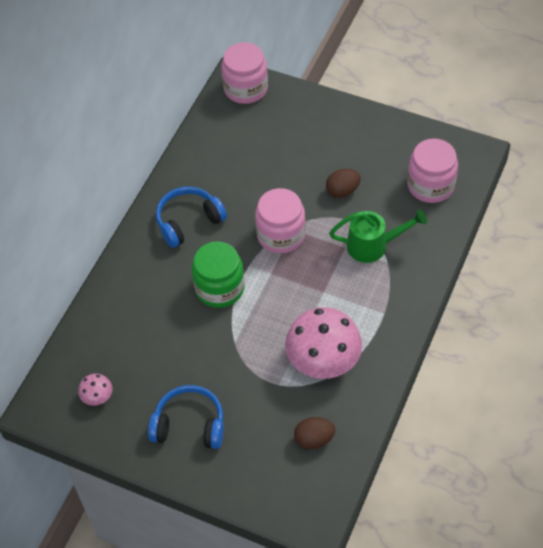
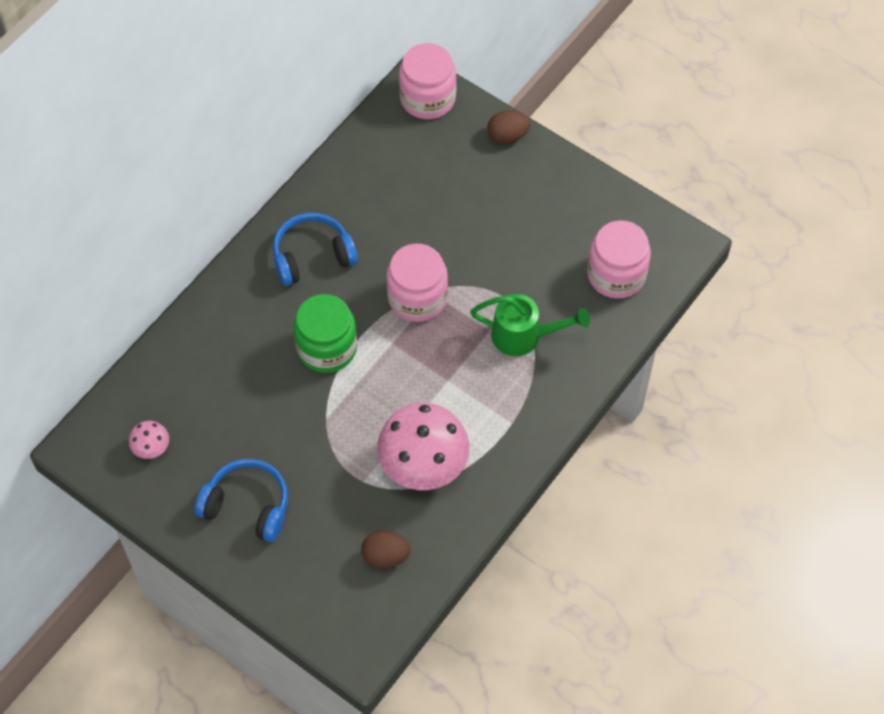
camera: 10 degrees right, 5 degrees up
(342, 191) = (507, 258): brown egg -> brown egg (507, 136)

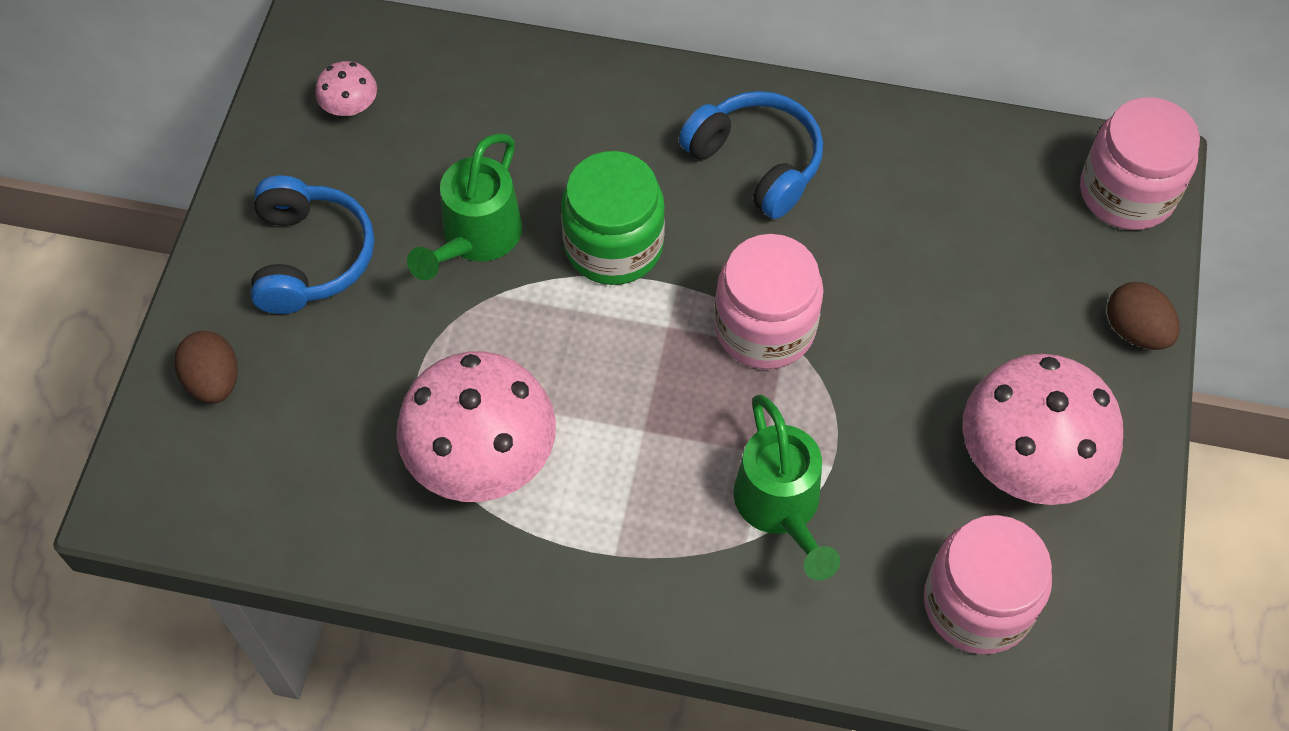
camera: 65 degrees right, 0 degrees up
(283, 414) = (476, 238): none -> green watering can
(385, 556) = (303, 470): brown egg -> brown egg (214, 381)
(552, 216) = (1028, 459): none -> pink mushroom

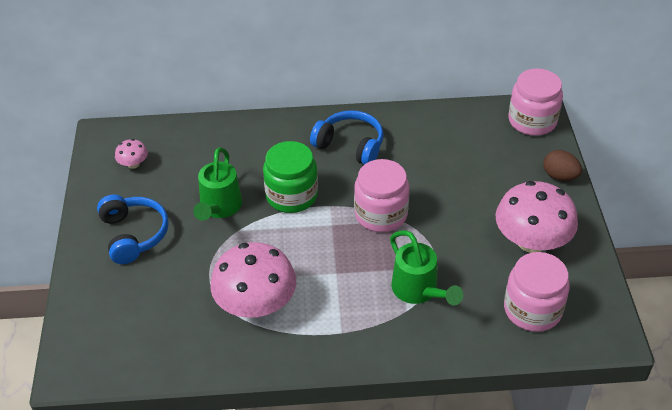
camera: 15 degrees left, 15 degrees down
(214, 381) = (98, 303): brown egg -> none

